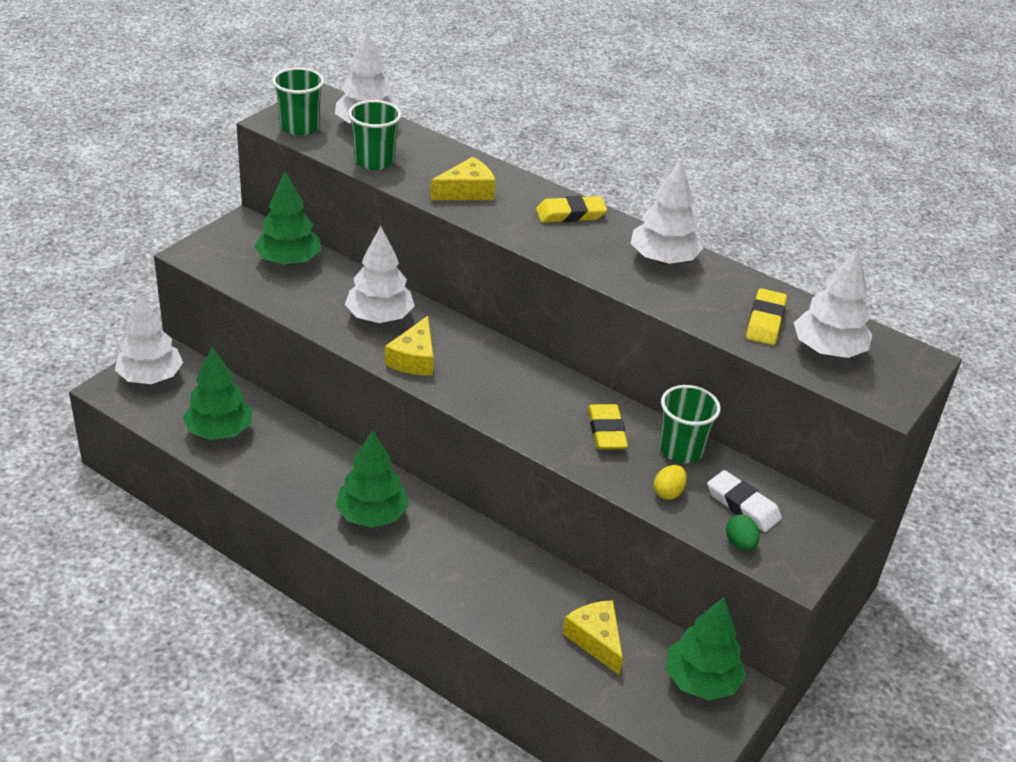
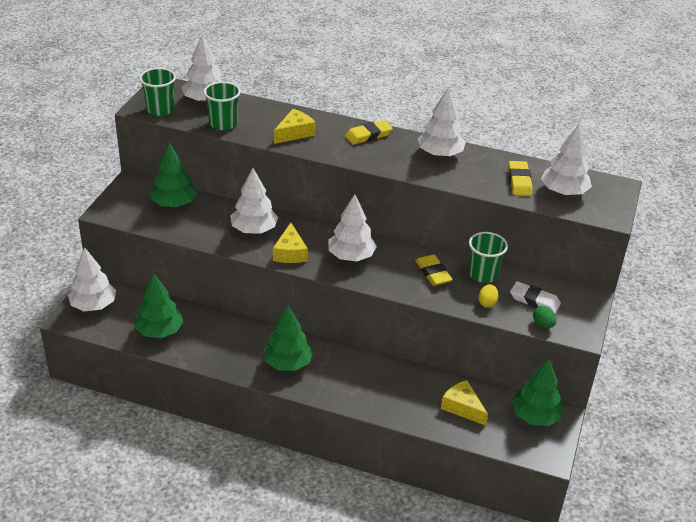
camera: 15 degrees left, 0 degrees up
(498, 382) = (351, 256): none -> white tree

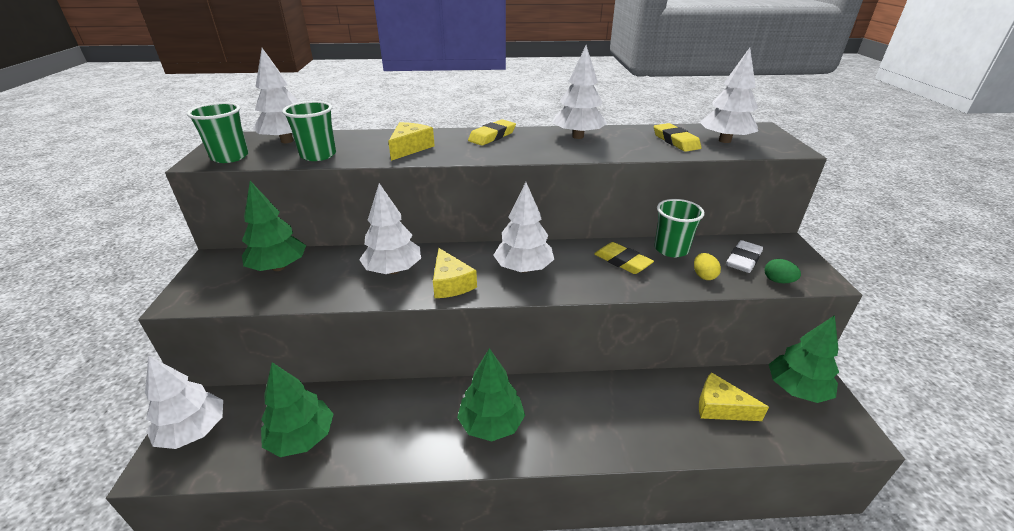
camera: 20 degrees left, 5 degrees down
(534, 300) = (743, 260): white eraser -> white eraser turned 60 degrees counterclockwise

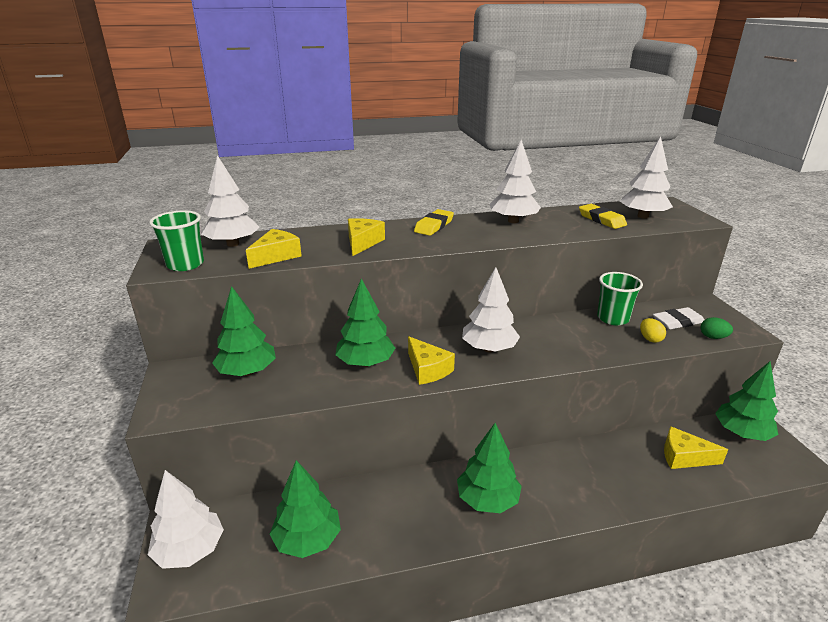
camera: 10 degrees left, 5 degrees down
(318, 155) = (276, 256): green cup -> yellow cheese
(393, 270) = (365, 363): white tree -> green tree
(622, 261) = (575, 333): yellow eraser -> none
(743, 260) = (678, 322): white eraser -> white eraser turned 45 degrees clockwise

